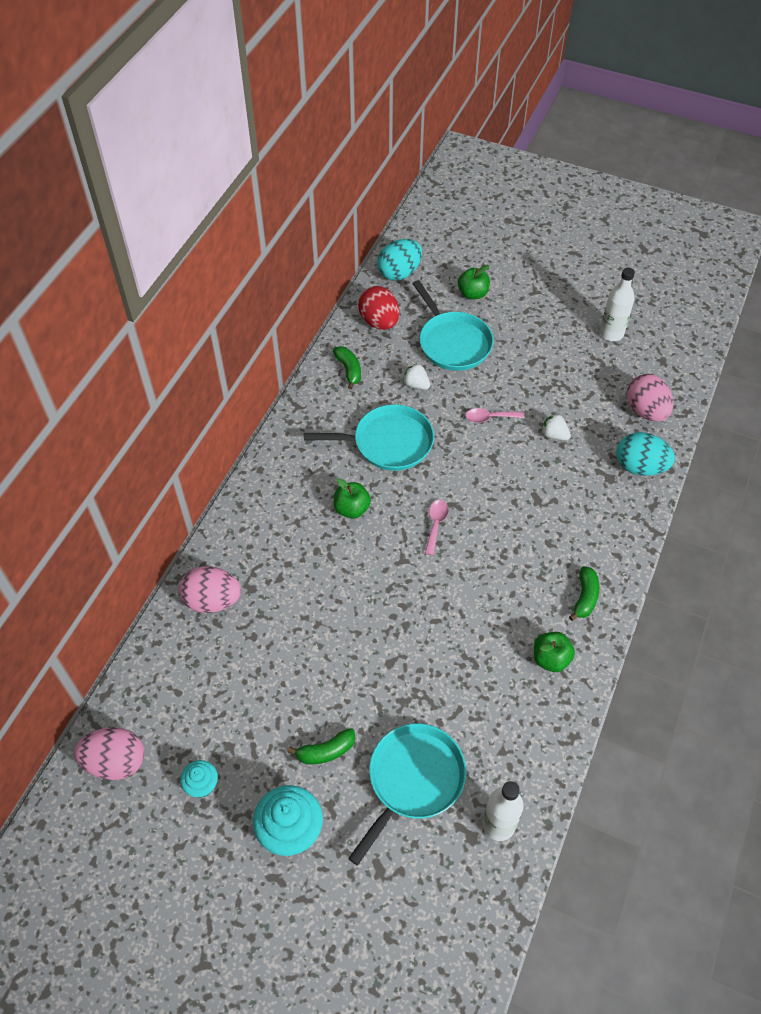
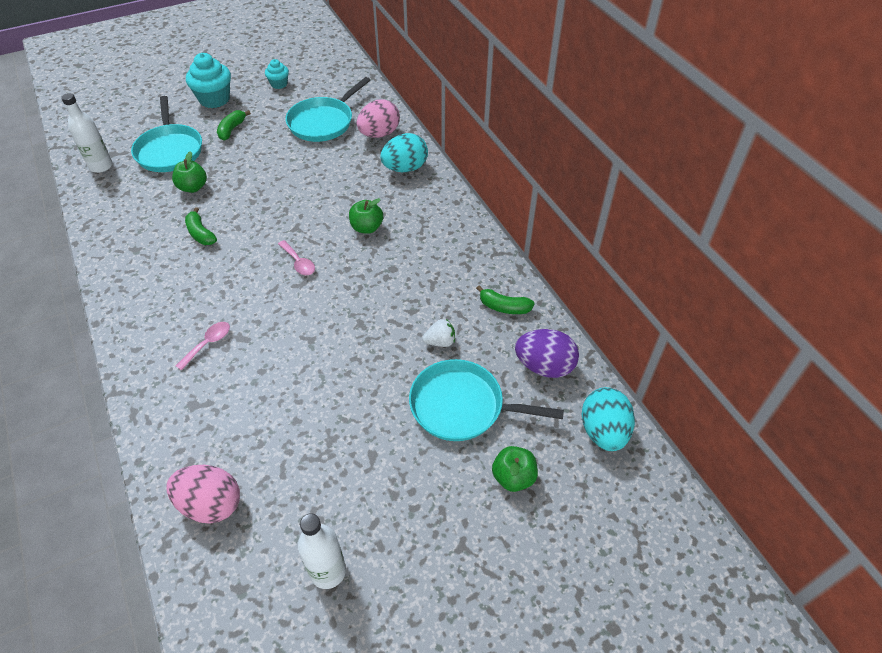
camera: 130 degrees right, 5 degrees down
(116, 762) = (330, 65): pink egg -> none
(379, 322) = (544, 366): red egg -> purple egg
(389, 442) = (400, 284): turquoise pan -> turquoise pan (323, 122)
(489, 418) = (349, 367): pink spoon -> pink spoon (208, 344)
(550, 659) = (135, 251): green apple -> green apple (193, 187)
(554, 435) = (278, 401): white strawberry -> none
(585, 597) = (140, 302): green banana -> green banana (201, 233)
(640, 467) = (172, 439): turquoise egg -> turquoise egg (405, 168)

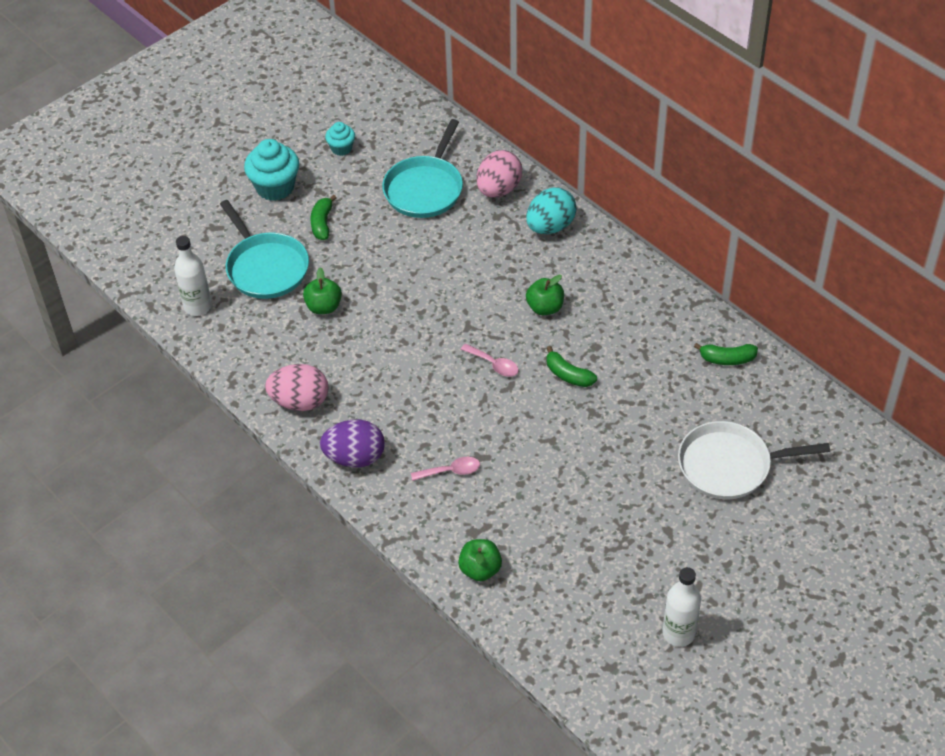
camera: 15 degrees left, 0 degrees up
(201, 233) = (368, 358): green banana -> green banana (568, 375)
(208, 344) = (451, 471): pink spoon -> pink spoon turned 60 degrees clockwise
(211, 504) = (544, 610): pink egg -> pink egg (300, 401)
(440, 342) = (680, 410): white strawberry -> none
(461, 406) = (729, 465): turquoise pan -> white pan
(513, 477) = (803, 515): green apple -> green apple (480, 569)
(544, 366) = (790, 408): purple egg -> purple egg (355, 457)
(603, 431) = (867, 454): turquoise egg -> none

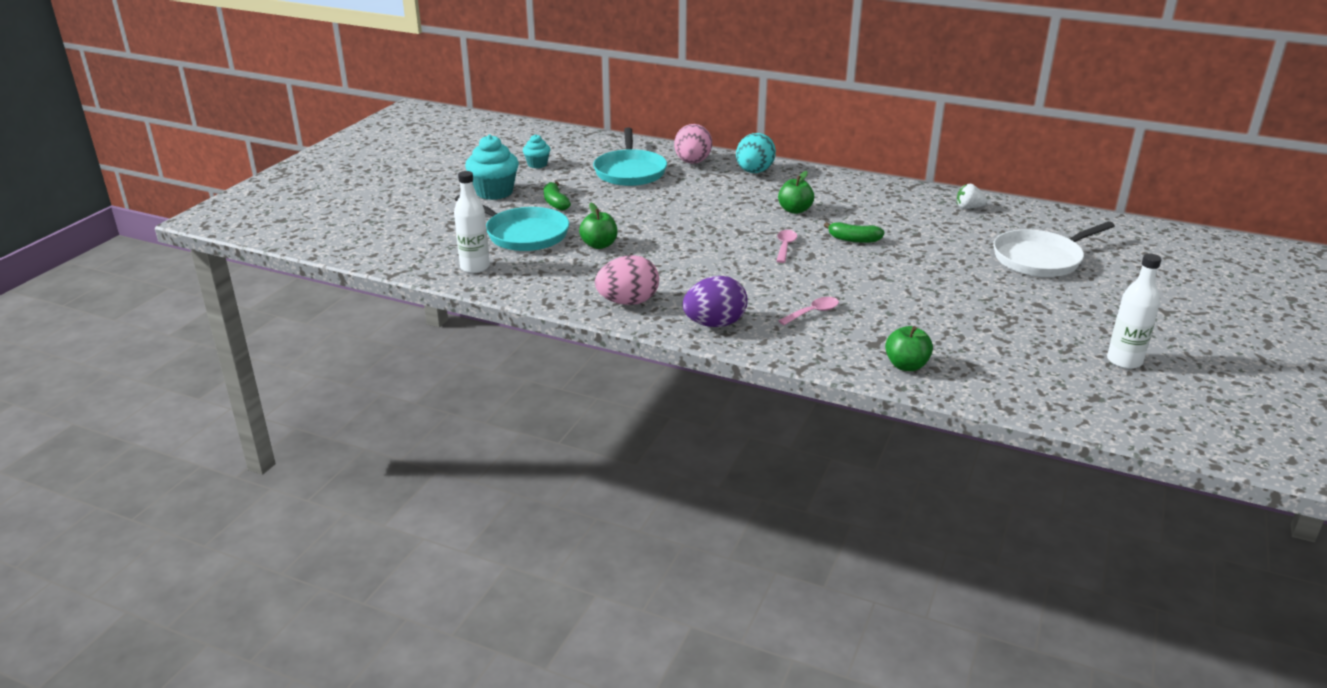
camera: 25 degrees left, 20 degrees down
(494, 364) = (785, 246): pink spoon -> pink spoon turned 90 degrees counterclockwise
(727, 359) = (968, 208): green banana -> white strawberry

